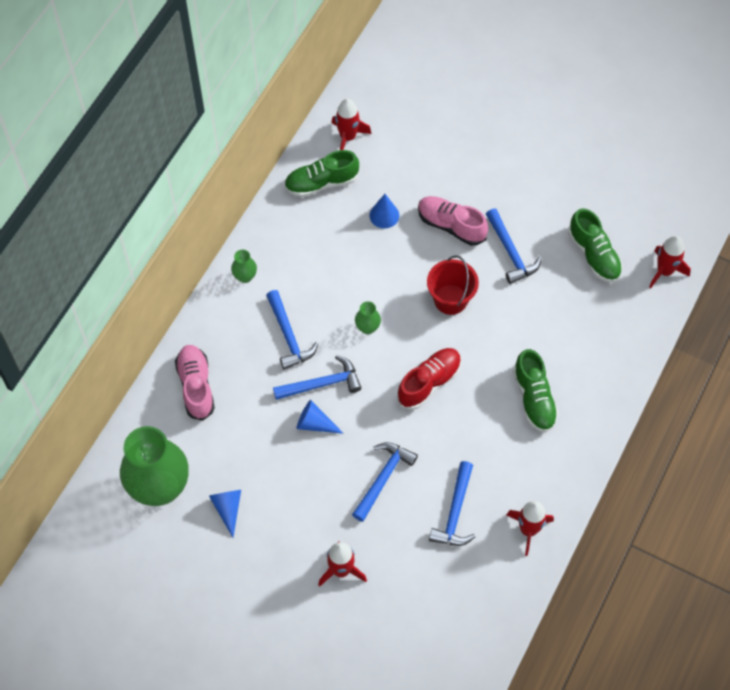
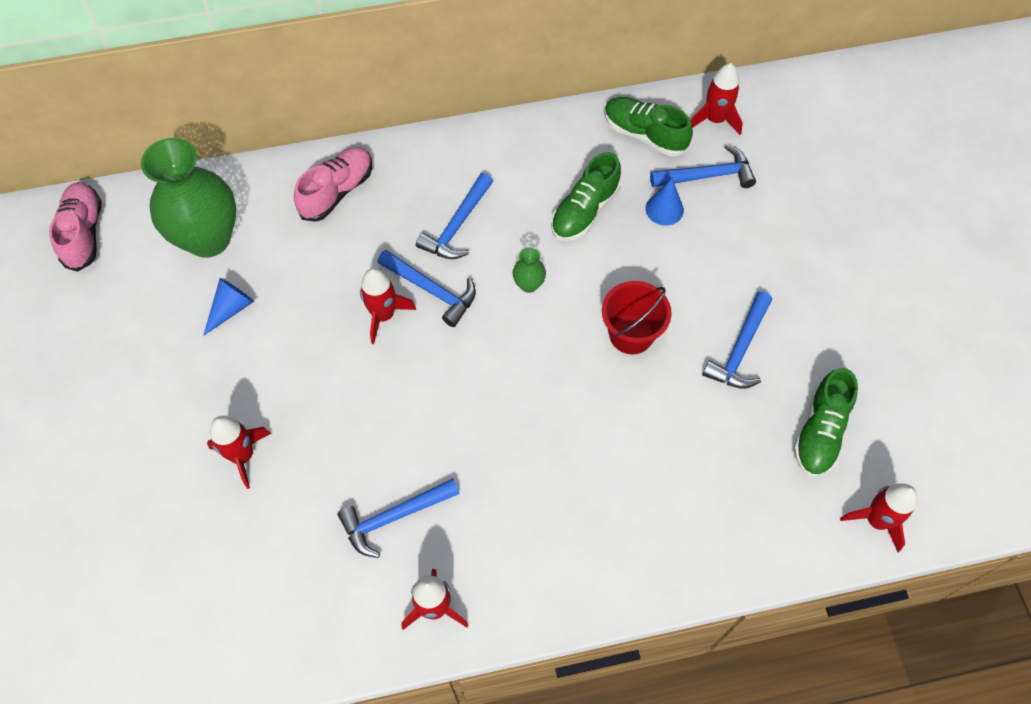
camera: 50 degrees right, 0 degrees up
(245, 276) = (485, 147): green vase -> none
(314, 423) = (383, 315): blue cone -> red rocket
(383, 478) = (375, 420): blue hammer -> blue hammer (707, 176)
(429, 382) = (520, 383): red shoe -> none
(451, 225) = (713, 274): pink shoe -> pink shoe (84, 233)
(534, 398) = (594, 498): green shoe -> green shoe (584, 211)

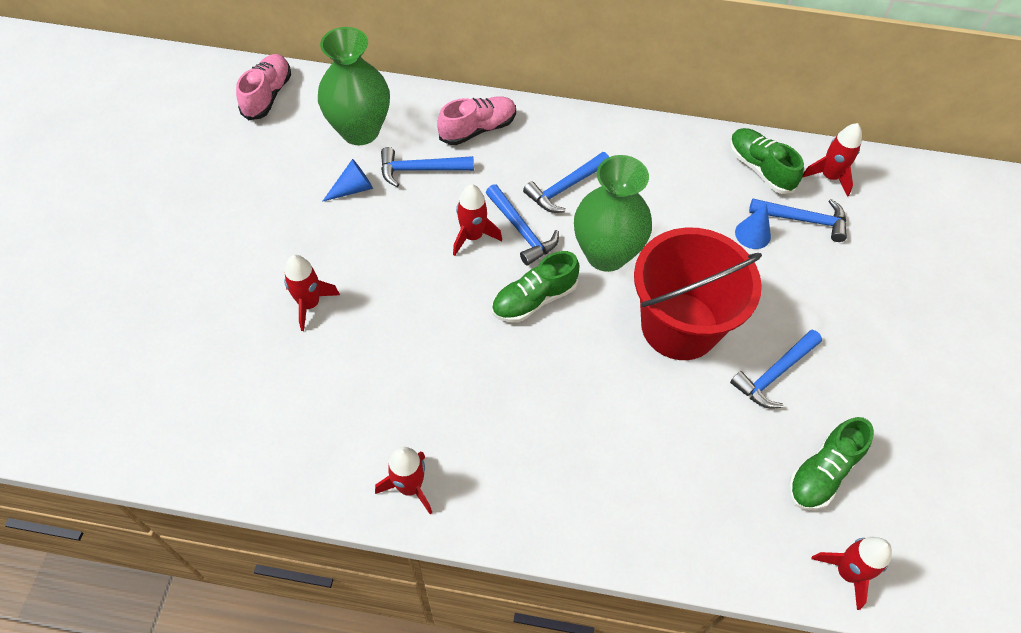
camera: 20 degrees right, 5 degrees down
(394, 517) = (409, 399): blue hammer -> blue hammer (420, 169)
(529, 284) = (606, 254): green vase -> green vase, size x2.46
(584, 211) = (680, 212): green shoe -> green shoe (534, 299)
(631, 334) = (679, 326): red bucket -> red bucket, size x1.85

